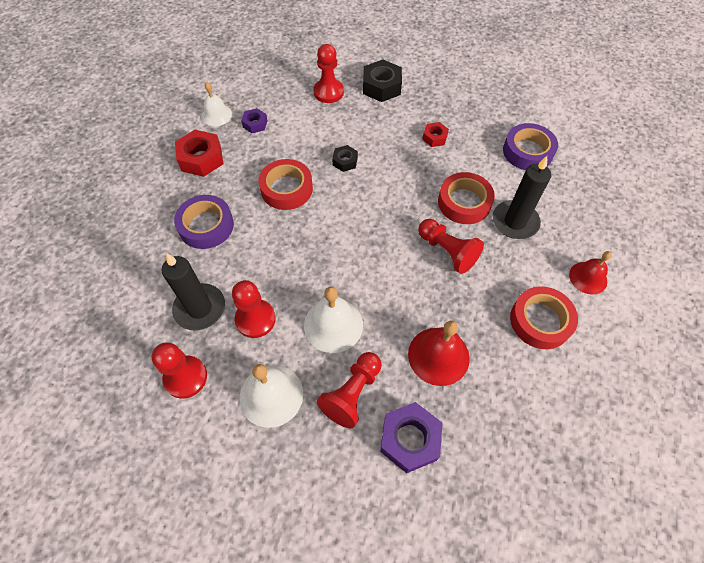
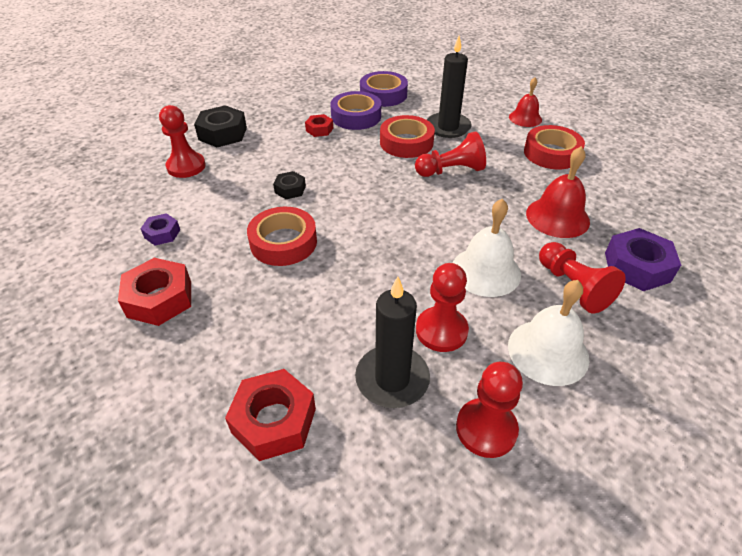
camera: 60 degrees left, 15 degrees down
(143, 263) = (274, 420): none -> red nut
(206, 226) = (271, 330): purple tape -> purple tape (356, 116)
(216, 115) = (106, 261): white bell -> none

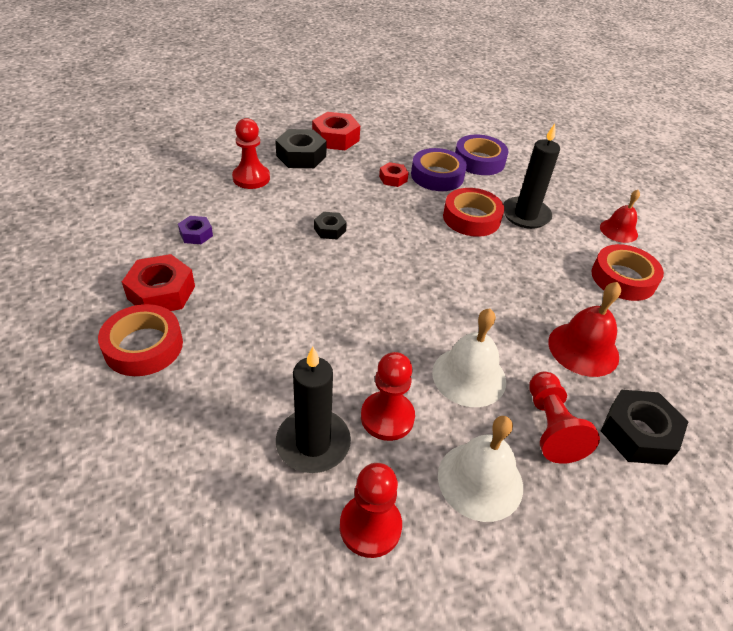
camera: 20 degrees right, 0 degrees up
(274, 420) = (190, 436): red nut -> red nut (335, 138)
(283, 242) = (294, 278): red tape -> red tape (143, 346)
(451, 171) = (499, 262): red pawn -> none
(637, 267) = (638, 433): purple nut -> black nut

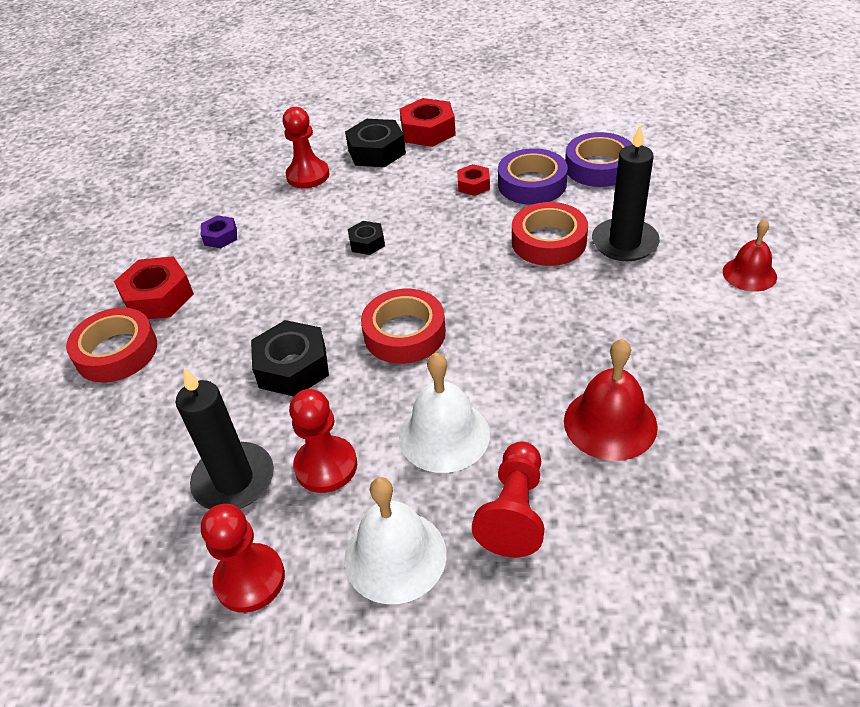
camera: 25 degrees right, 0 degrees up
(623, 278) = (719, 339): red tape -> red tape (404, 333)
(638, 433) = (626, 540): black nut -> black nut (292, 367)

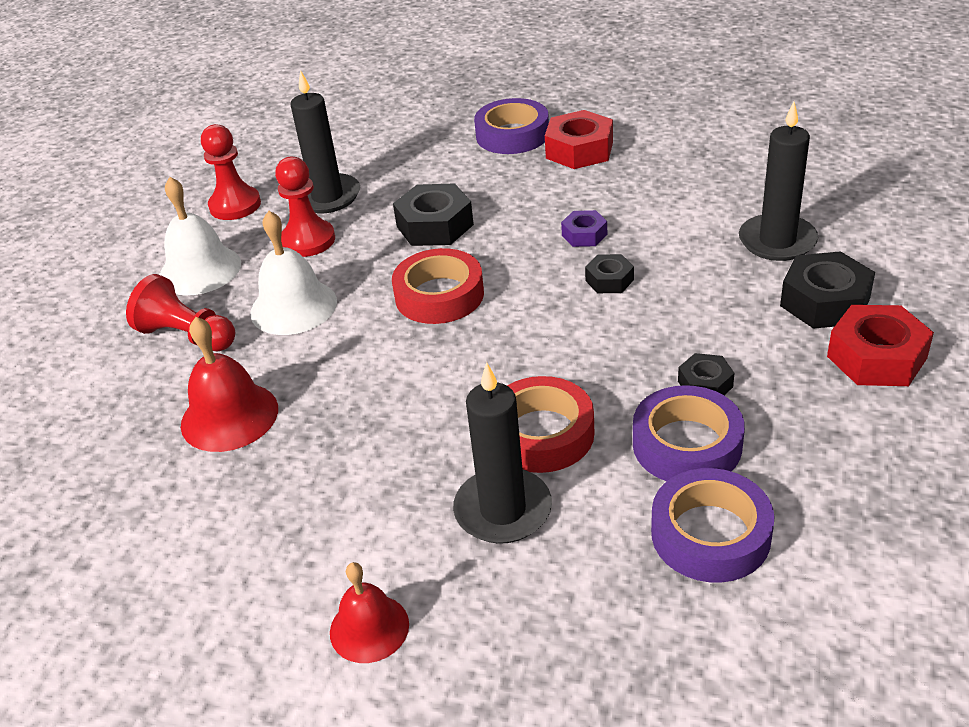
camera: 105 degrees right, 5 degrees down
(116, 352) = (512, 135): red tape -> purple tape
(220, 237) = (666, 181): purple nut -> purple nut (584, 235)
(308, 176) = (777, 241): red pawn -> black candle
(473, 185) = (705, 384): red nut -> black nut

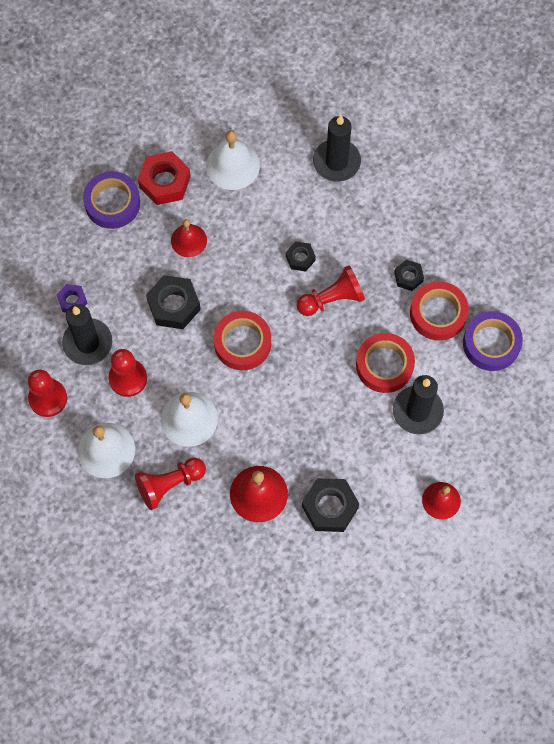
camera: 60 degrees left, 30 degrees up
(529, 196) = (188, 240): none -> red bell
(584, 235) = (251, 241): purple nut -> purple nut (72, 301)
(585, 333) = (332, 299): none -> red pawn
(661, 178) = (232, 165): none -> white bell
(687, 444) = (438, 313): purple tape -> red tape
(825, 301) = (397, 183): black nut -> black nut (330, 507)
(876, 357) = (449, 197): red nut -> none

